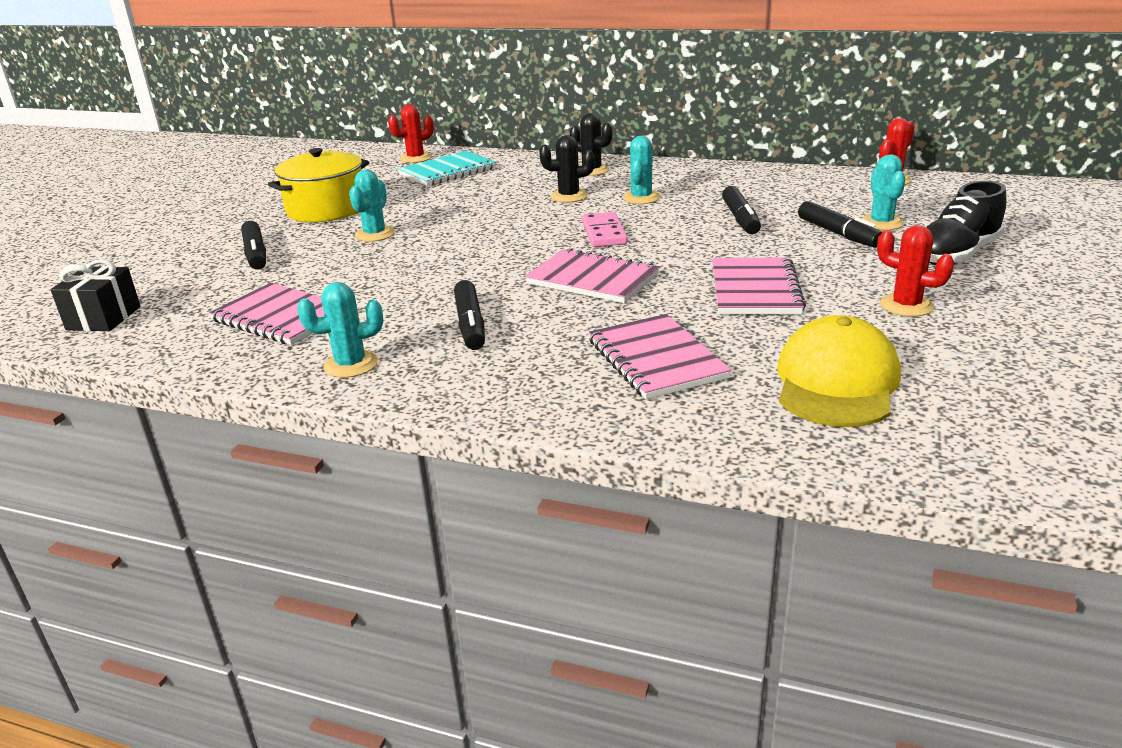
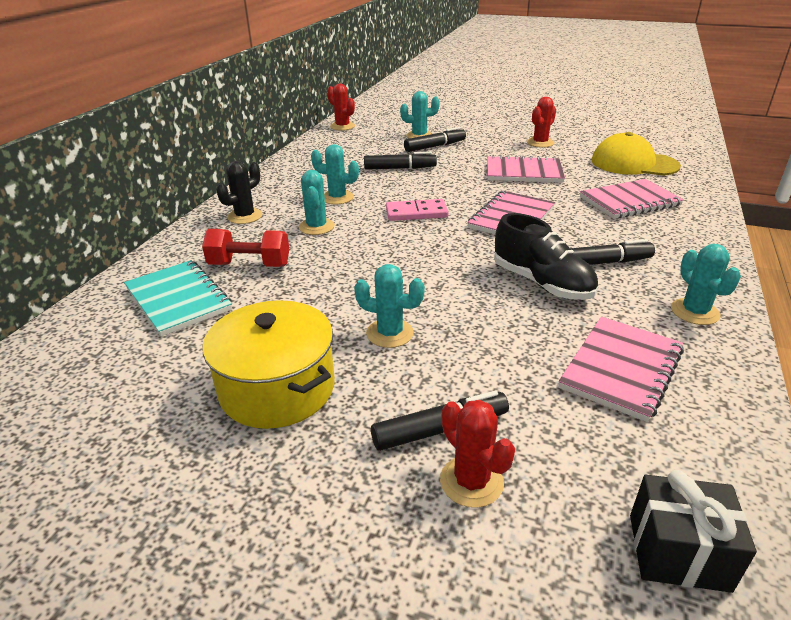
camera: 90 degrees left, 5 degrees up
(415, 158) = (91, 330): red cactus -> red cactus (471, 481)
(496, 183) = (250, 265): none -> red dumbbell
(569, 196) = (316, 227): black cactus -> turquoise cactus
(956, 255) = (471, 127): black shoe -> black shoe (541, 283)

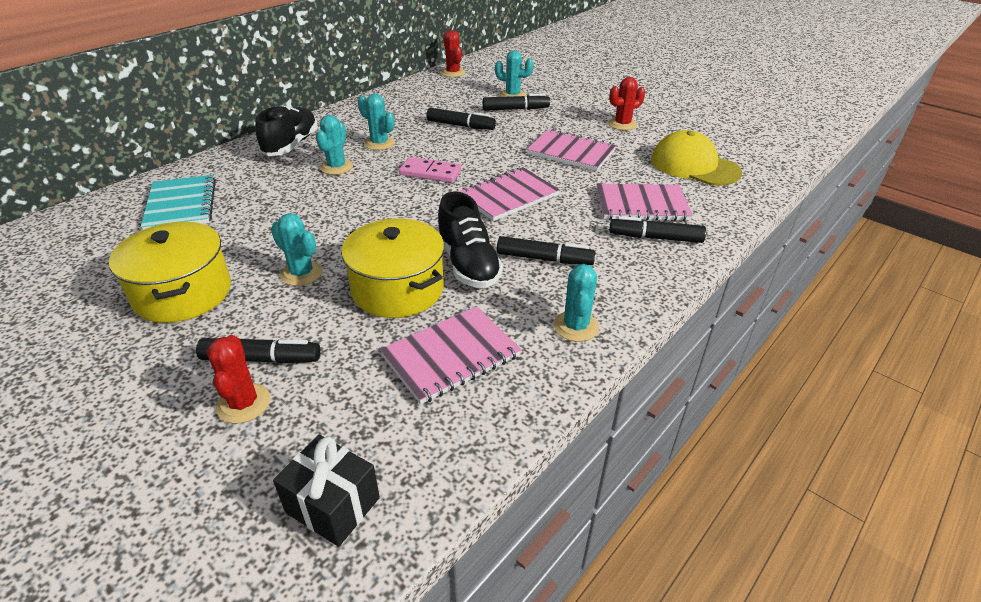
camera: 20 degrees right, 5 degrees up
(245, 216) = (291, 145): black cactus -> black shoe
(250, 265) = (255, 189): red dumbbell -> none
(502, 322) = (397, 289): none -> yellow pot
(671, 224) = (655, 238): none -> black marker

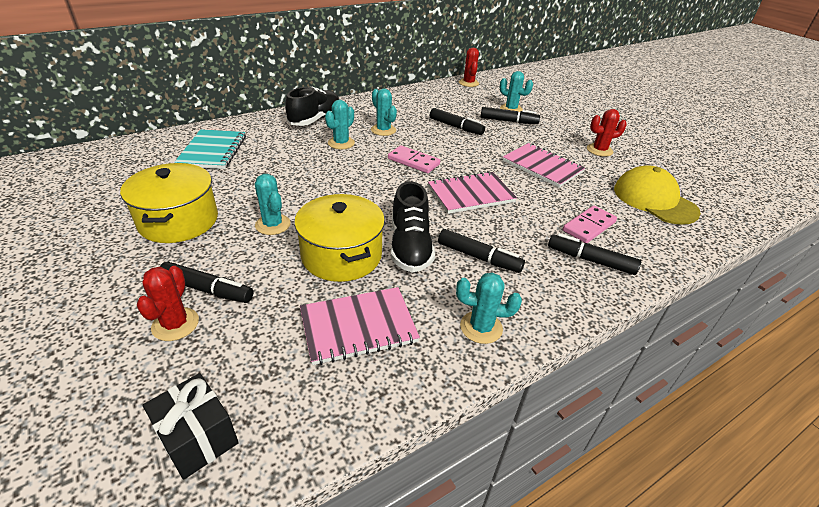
camera: 15 degrees right, 0 degrees up
(576, 326) = (481, 327): turquoise cactus -> turquoise cactus turned 75 degrees clockwise
(641, 205) = (589, 226): pink notebook -> pink domino

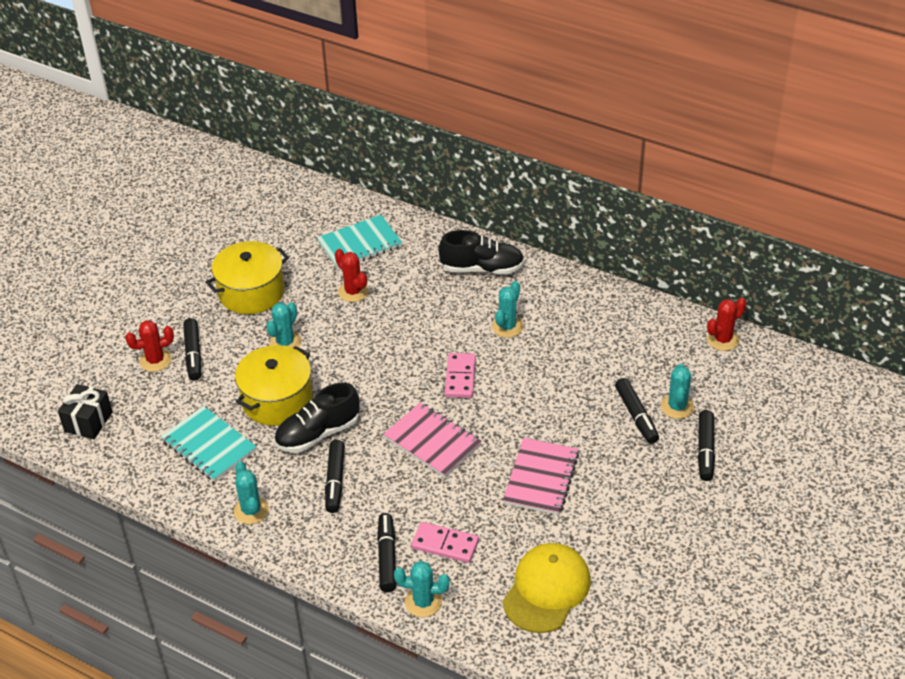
camera: 65 degrees right, 5 degrees up
(341, 143) = (450, 312): turquoise cactus -> turquoise cactus (423, 602)
(358, 327) = (209, 445): pink notebook -> turquoise notebook
(455, 127) = (572, 377): black marker -> black marker (705, 450)
(599, 150) = (634, 519): red cactus -> red cactus (353, 292)

